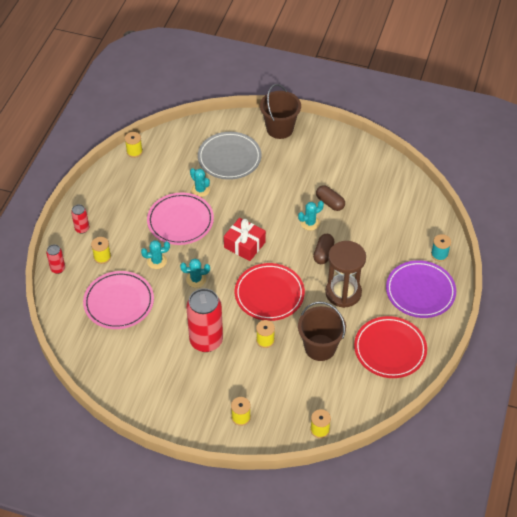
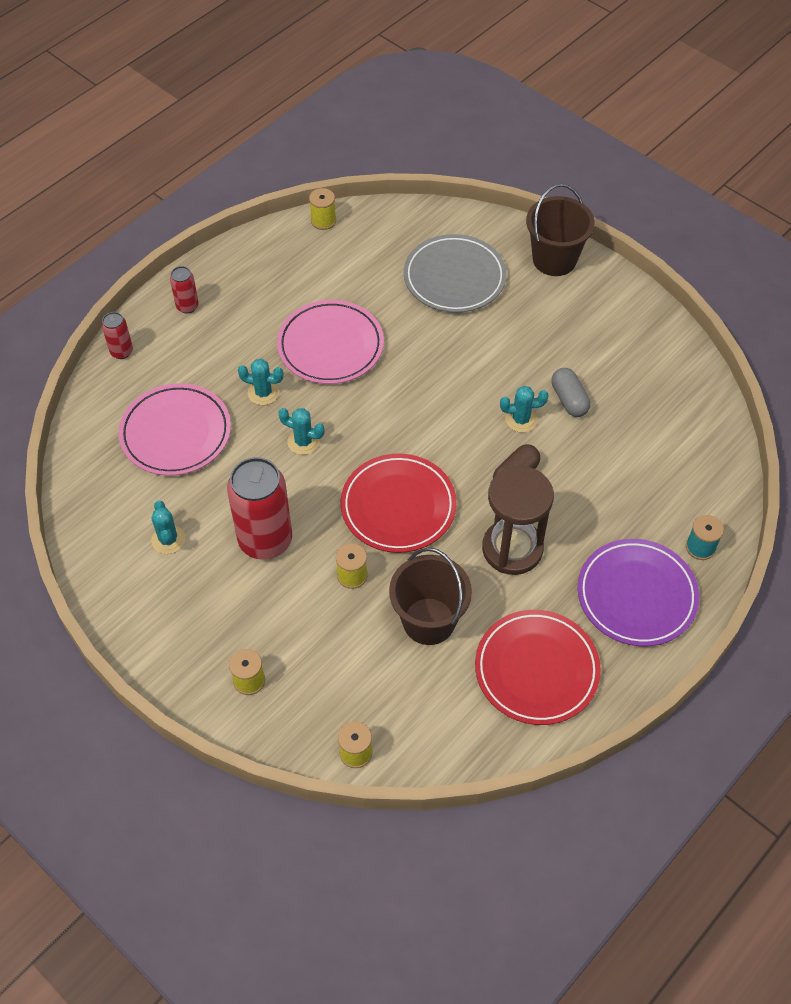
camera: 25 degrees right, 5 degrees up
(102, 257) = (191, 357): yellow spool -> none
(200, 190) = (385, 310): turquoise cactus -> turquoise cactus (168, 539)
(244, 245) = (403, 416): red gift -> none
(330, 203) = (569, 400): brown capsule -> grey capsule

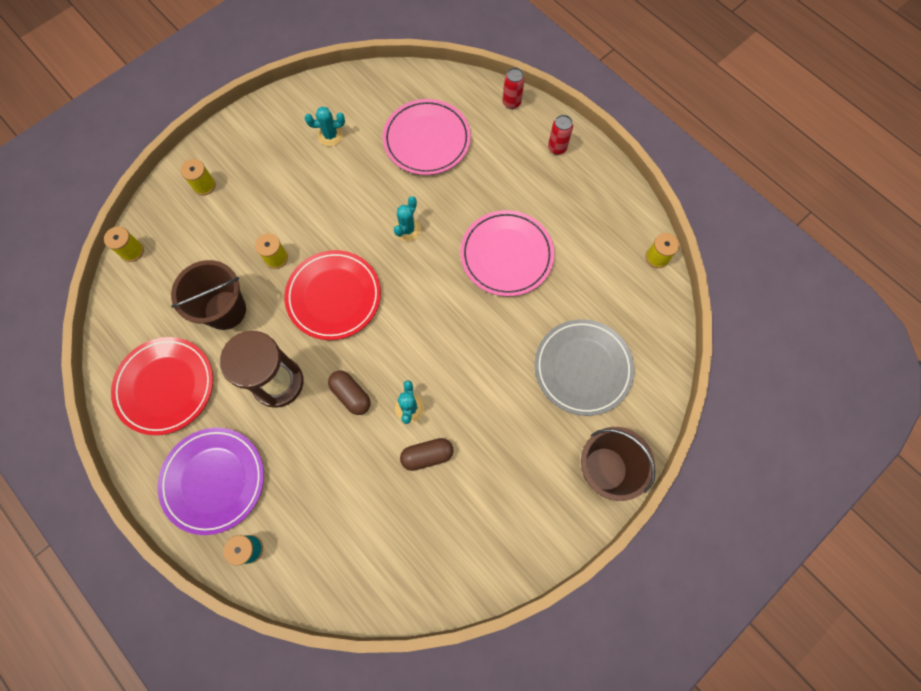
camera: 95 degrees right, 15 degrees up
(263, 393) = (460, 202): turquoise cactus -> none
(265, 540) = (318, 199): red can -> none
(569, 400) = (427, 455): grey capsule -> brown capsule

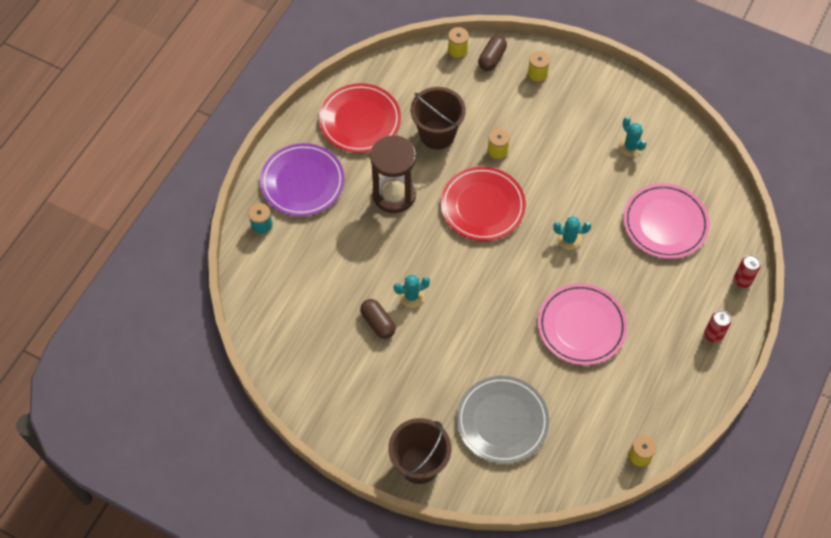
camera: 70 degrees right, 10 degrees down
(351, 395) = (405, 250): brown capsule -> brown capsule (492, 59)

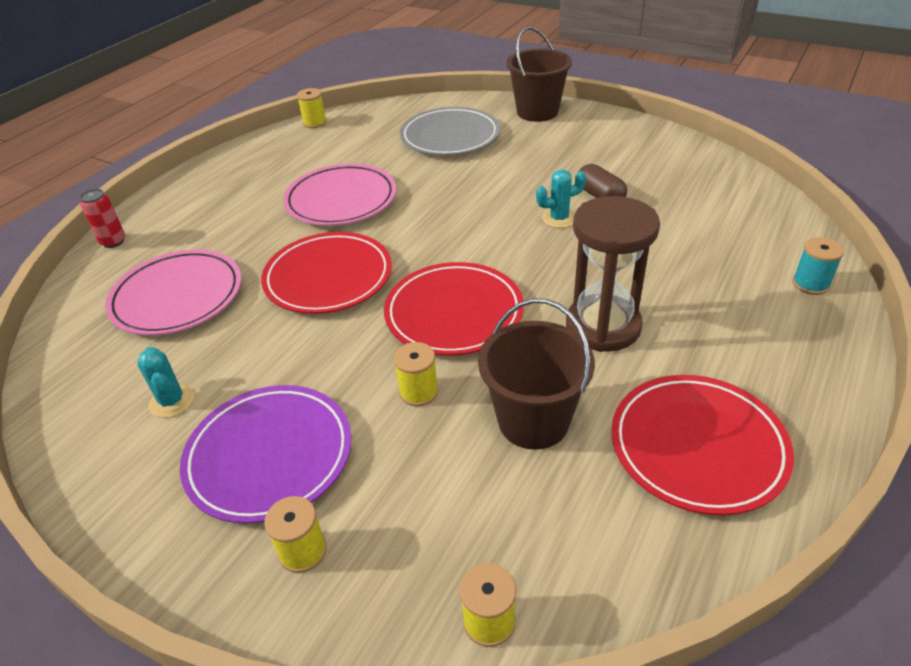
camera: 175 degrees left, 20 degrees down
(302, 182) = (771, 341): purple plate -> purple plate (269, 456)
(492, 59) = (403, 596): brown capsule -> none
(569, 239) = (328, 277): turquoise cactus -> red plate
(713, 335) = (185, 197): red can -> none

